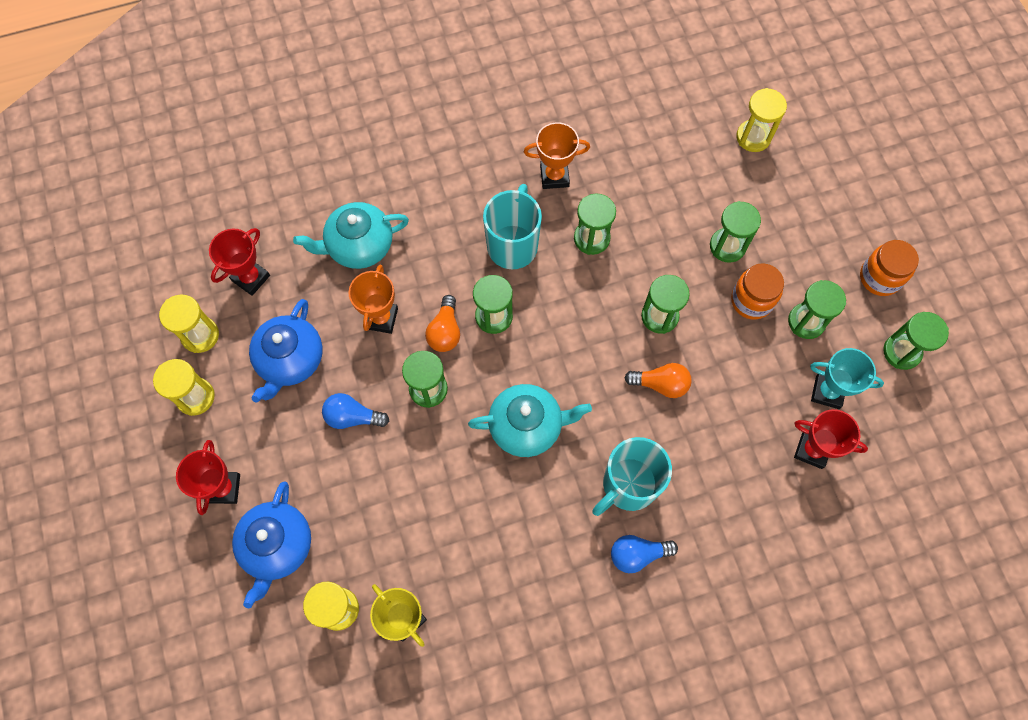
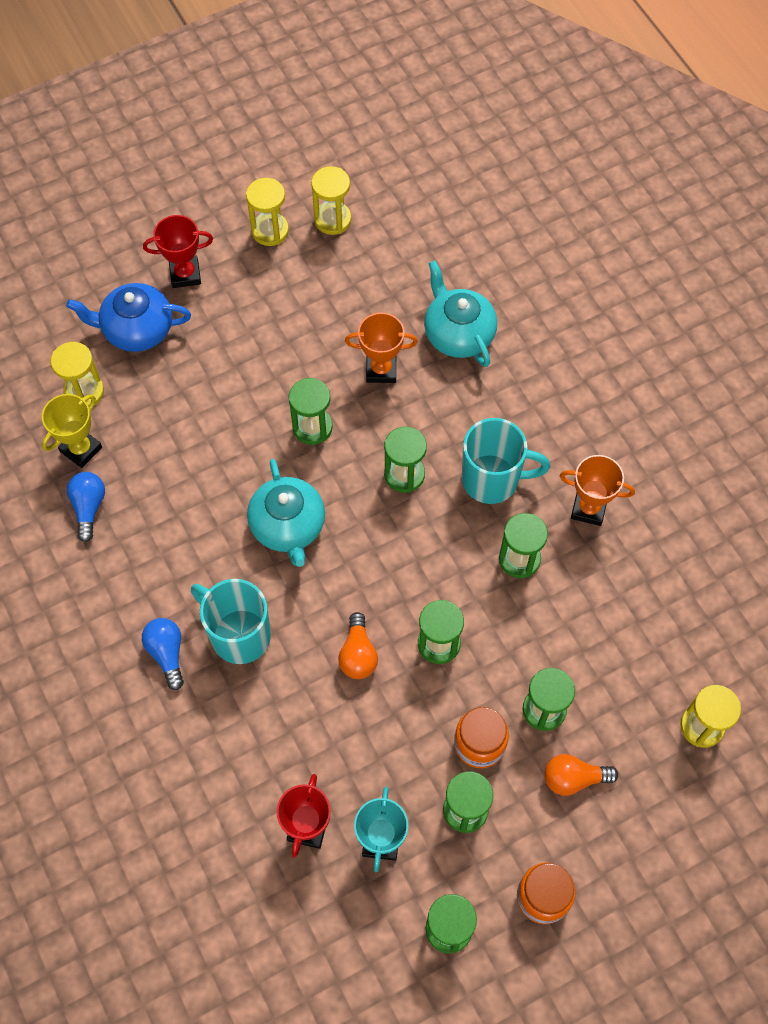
camera: 80 degrees right, 5 degrees down
(251, 278) = (401, 247): red trophy -> none
(290, 360) = (321, 300): blue teapot -> none
(352, 417) = (272, 365): blue light bulb -> blue light bulb (88, 507)
(445, 331) = (378, 431): orange light bulb -> orange light bulb (573, 778)
(554, 176) = (588, 509): orange trophy -> orange trophy turned 60 degrees counterclockwise

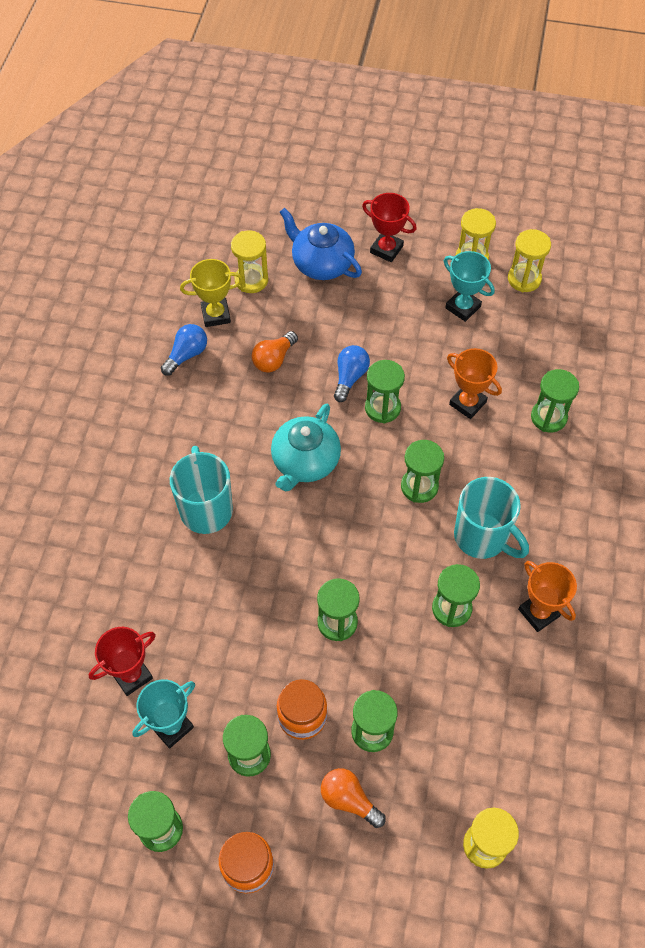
camera: 40 degrees right, 5 degrees down
(167, 653) = (149, 485): blue light bulb -> blue light bulb (350, 377)
(302, 283) = (463, 307): none -> turquoise trophy
(358, 654) = (273, 585): orange light bulb -> orange light bulb (274, 359)
(458, 334) = (548, 417): turquoise teapot -> green hourglass

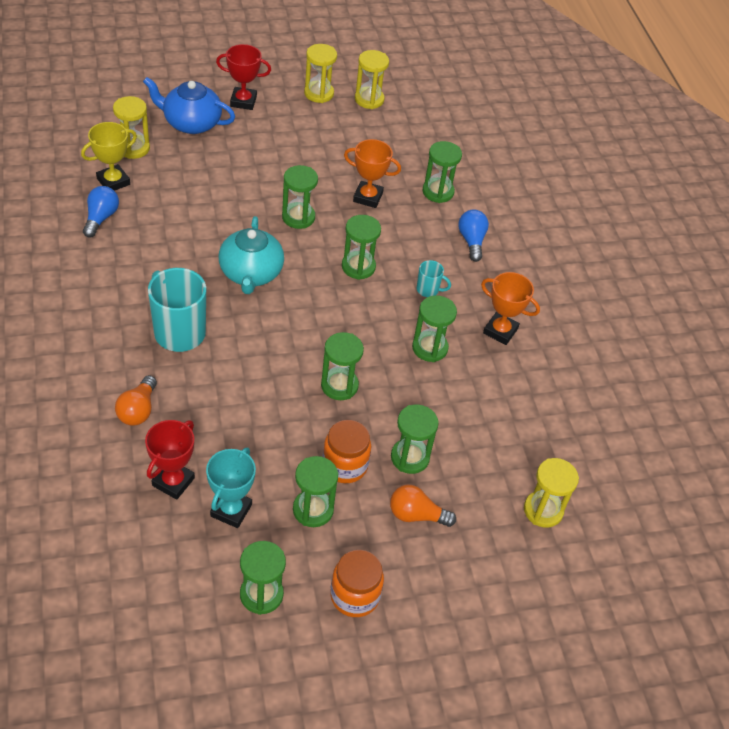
camera: 30 degrees left, 10 degrees down
(274, 359) = (184, 203): orange light bulb -> orange light bulb (138, 410)
(350, 377) = (259, 201): blue light bulb -> blue light bulb (471, 241)
(463, 307) = (329, 130): turquoise trophy -> none
(482, 537) = (428, 290): turquoise mug -> turquoise mug, size x0.47

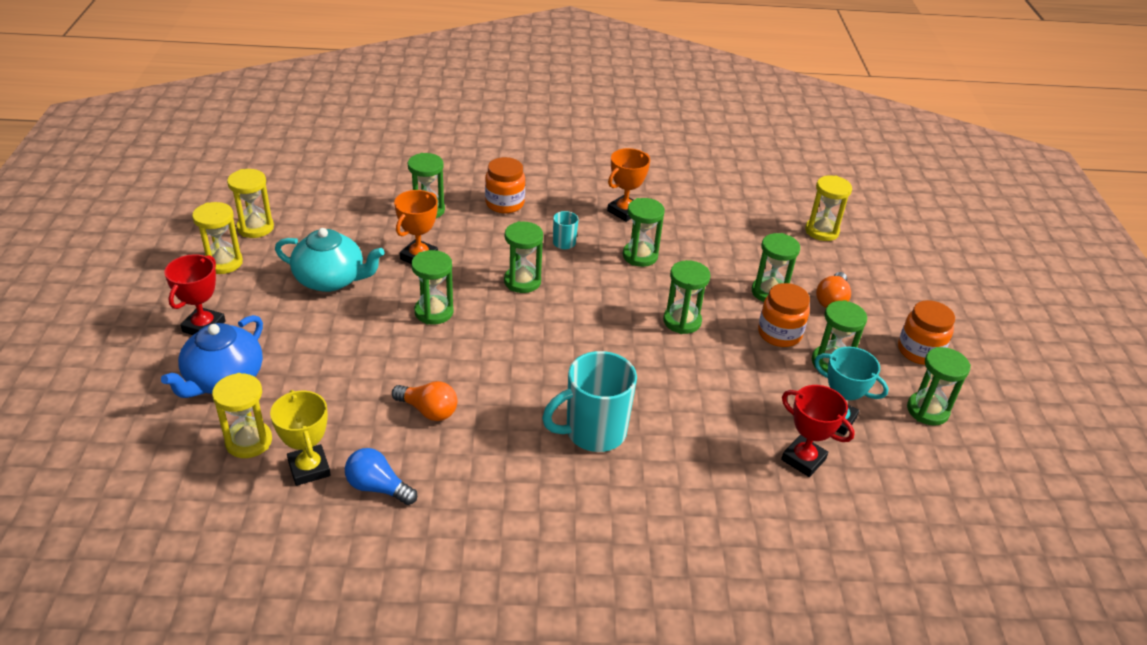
camera: 75 degrees left, 10 degrees down
(138, 410) = (706, 479): orange light bulb -> orange light bulb (428, 411)
(251, 273) = (513, 361): turquoise teapot -> turquoise teapot (331, 280)
(471, 241) = (504, 204): blue light bulb -> orange jar

